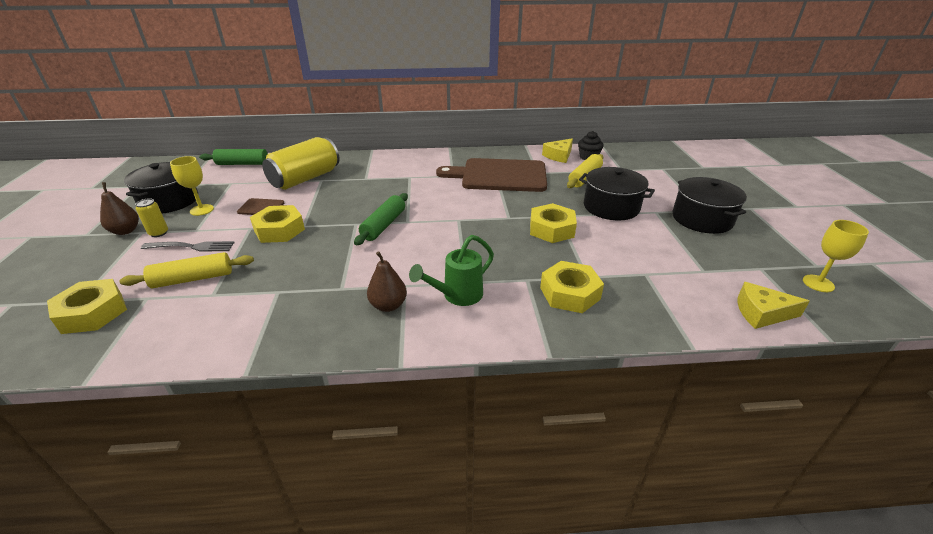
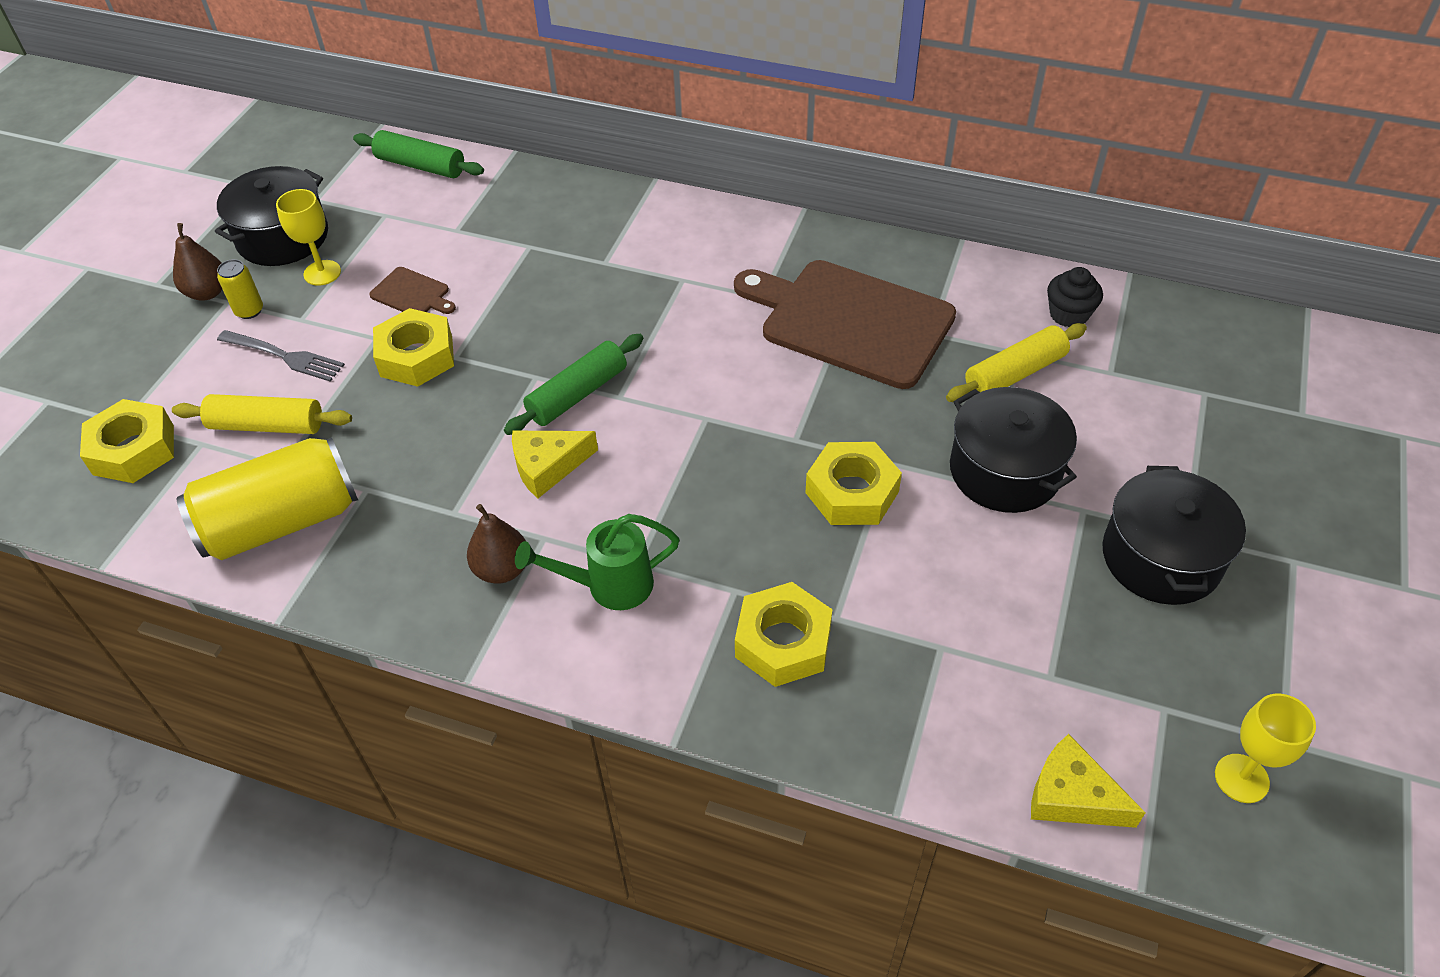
camera: 25 degrees right, 15 degrees up
(305, 179) = (505, 235): yellow can -> yellow can (281, 522)
(559, 156) = (1009, 293): yellow cheese -> yellow cheese (548, 466)

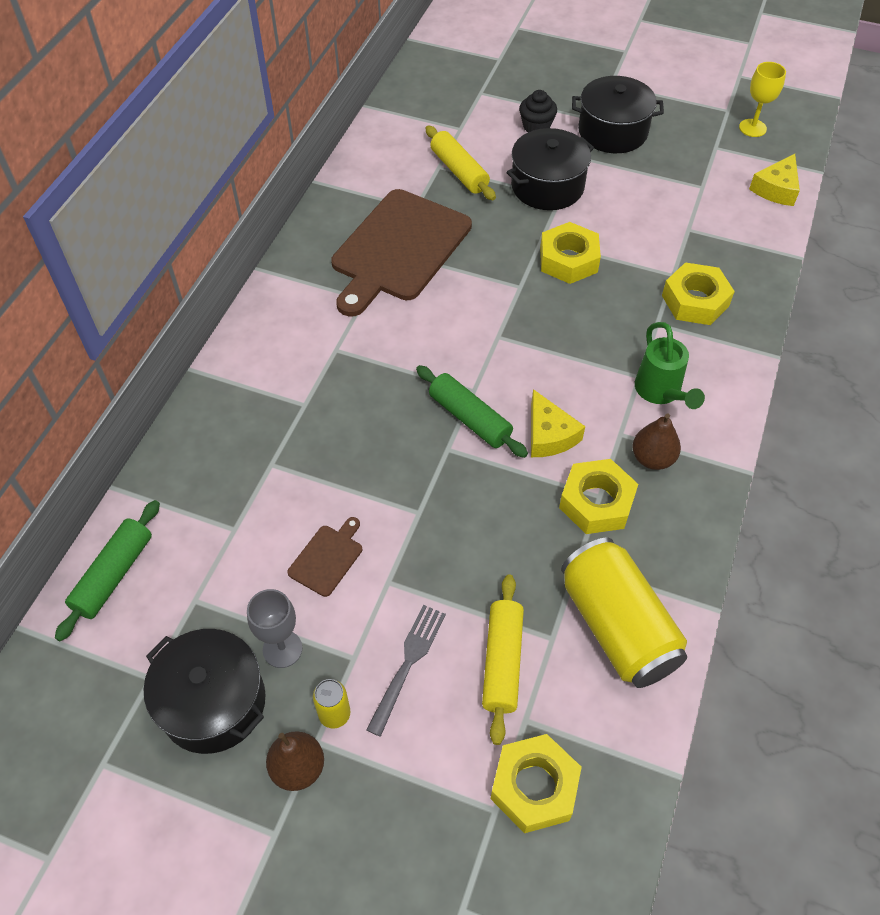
camera: 90 degrees left, 5 degrees up
(322, 273) = (282, 649): yellow goblet -> grey goblet
(416, 356) = (416, 544): yellow nut -> yellow nut (596, 502)
(1068, 314) = (403, 139): black cupcake -> black cupcake (536, 126)

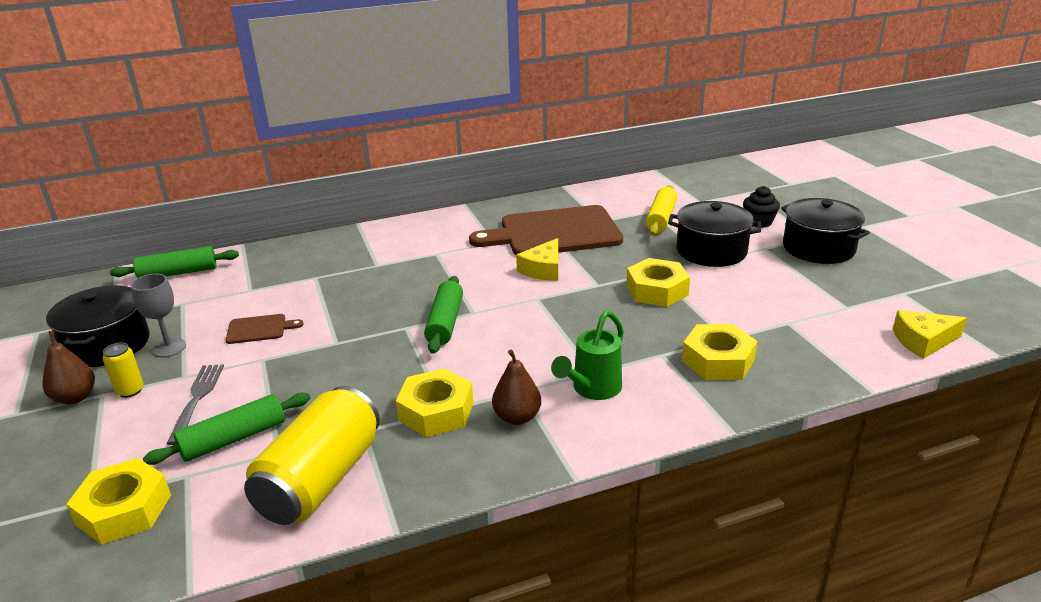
camera: 50 degrees right, 25 degrees down
(408, 664) = (197, 399): grey fork -> grey fork turned 75 degrees counterclockwise
(502, 662) = (233, 439): yellow rolling pin -> green rolling pin
(549, 435) = (474, 360): yellow cheese -> yellow cheese (543, 269)
(752, 128) = (964, 299): yellow goblet -> none

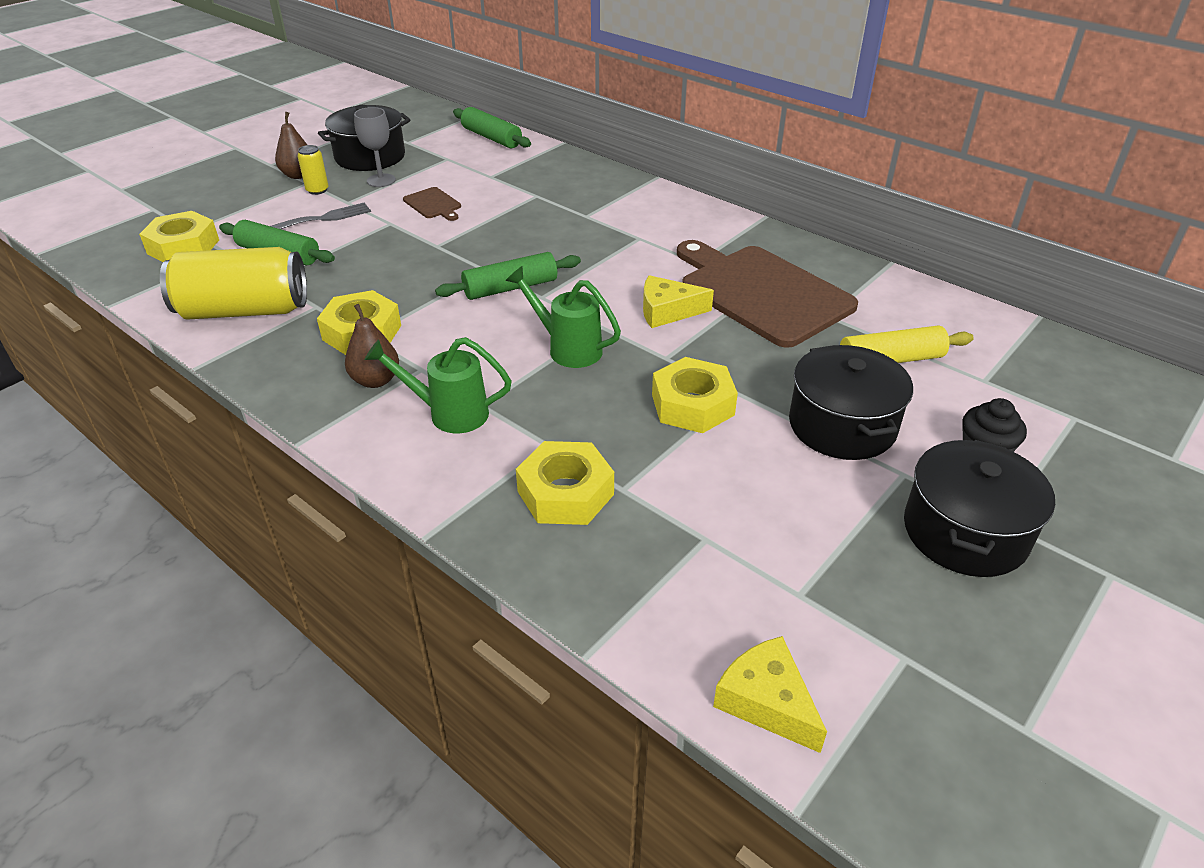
camera: 60 degrees right, 10 degrees up
(553, 318) = (567, 348): none -> green watering can

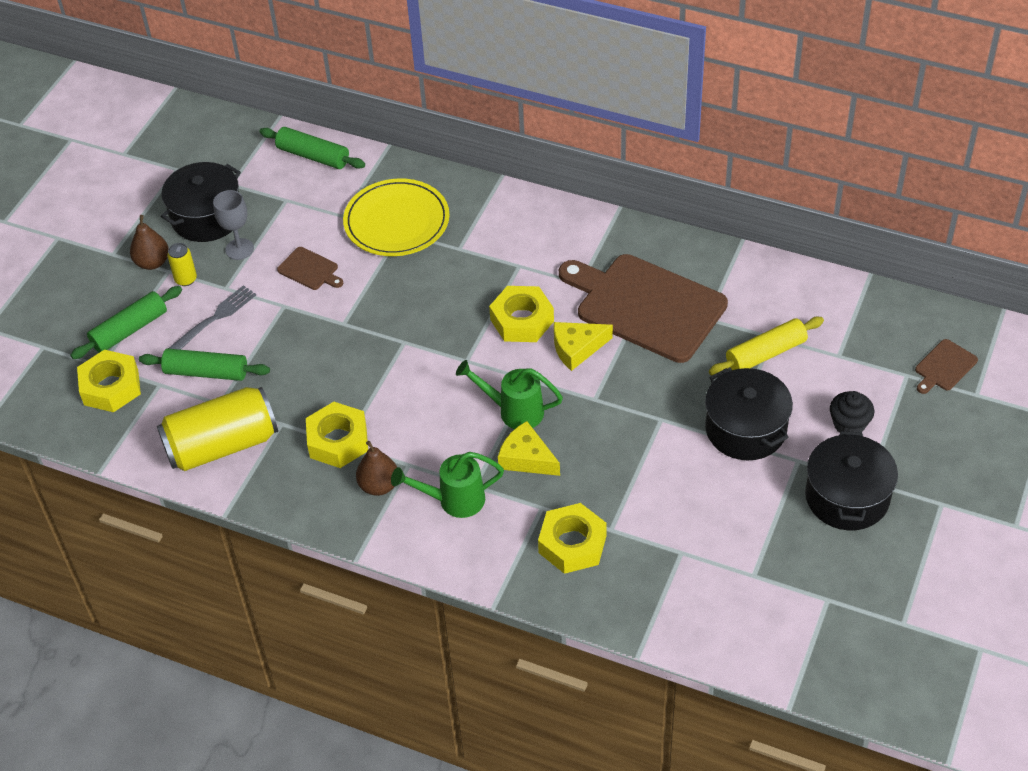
camera: 15 degrees left, 10 degrees up
(510, 288) = (435, 357): green rolling pin -> green rolling pin (129, 330)
(538, 188) = (396, 221): none -> yellow plate
(692, 405) = (632, 440): yellow nut -> yellow nut (522, 320)
(766, 701) = (754, 651): yellow cheese -> yellow cheese (526, 458)
(1129, 420) = (944, 367): none -> brown cutting board

